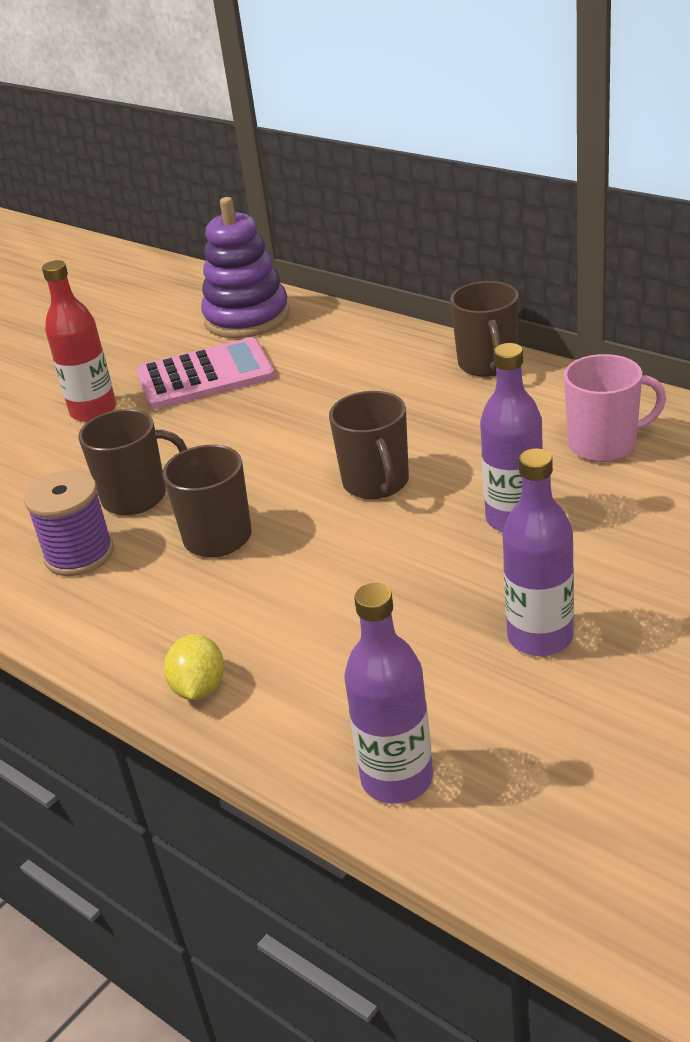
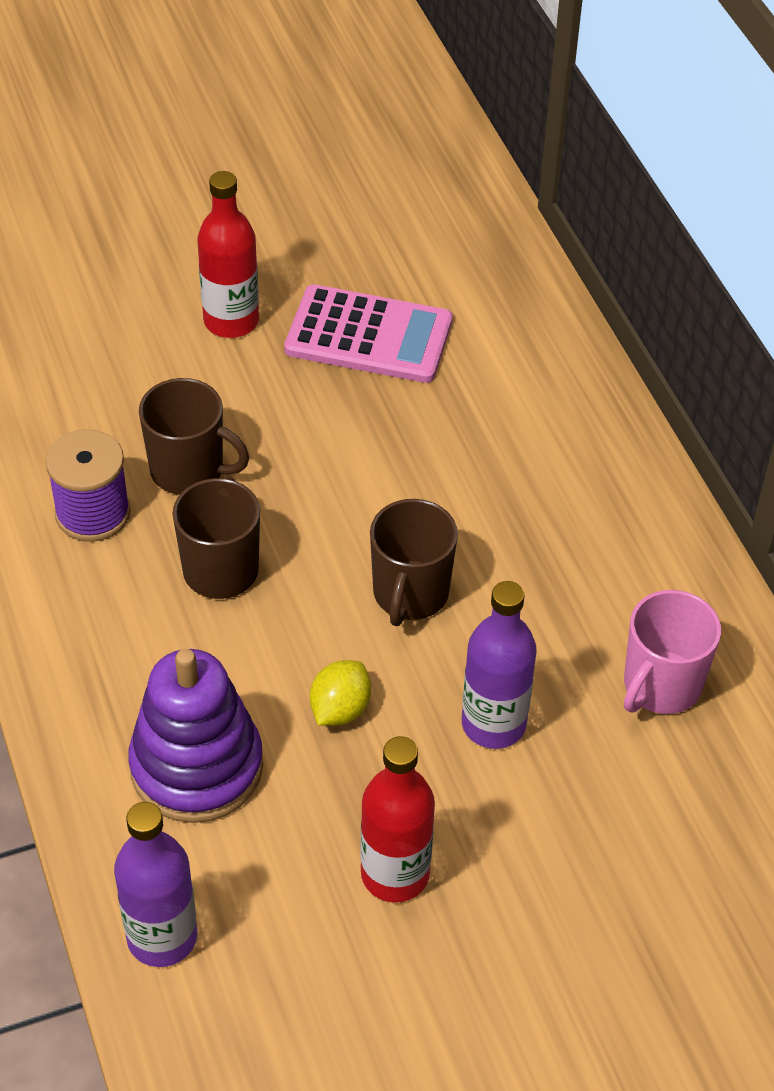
camera: 25 degrees right, 15 degrees up
(199, 688) = (83, 738): yellow lemon -> yellow lemon (340, 709)
(247, 318) = (474, 269): purple stacking toy -> purple stacking toy (196, 766)
(488, 364) = (651, 497): brown mug -> none
(540, 637) = (395, 874): purple bottle -> red bottle
(604, 445) = (661, 685): pink mug -> pink mug turned 105 degrees clockwise

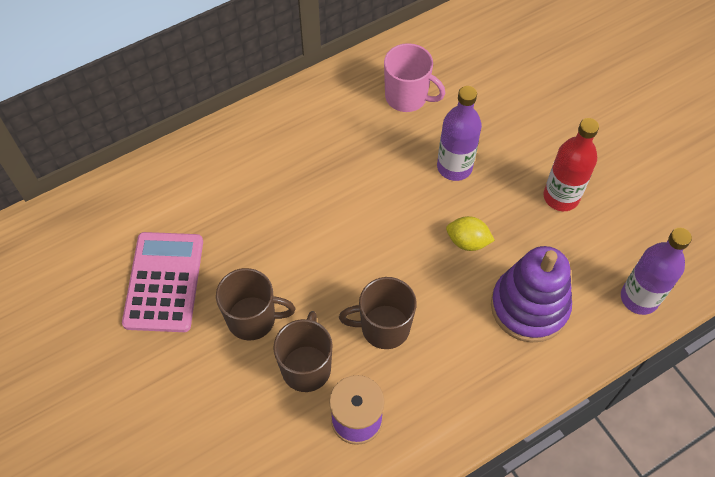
camera: 100 degrees left, 10 degrees up
(231, 321) = (160, 373): red bottle -> none
(410, 594) = (377, 221): brown mug -> brown mug (253, 319)

